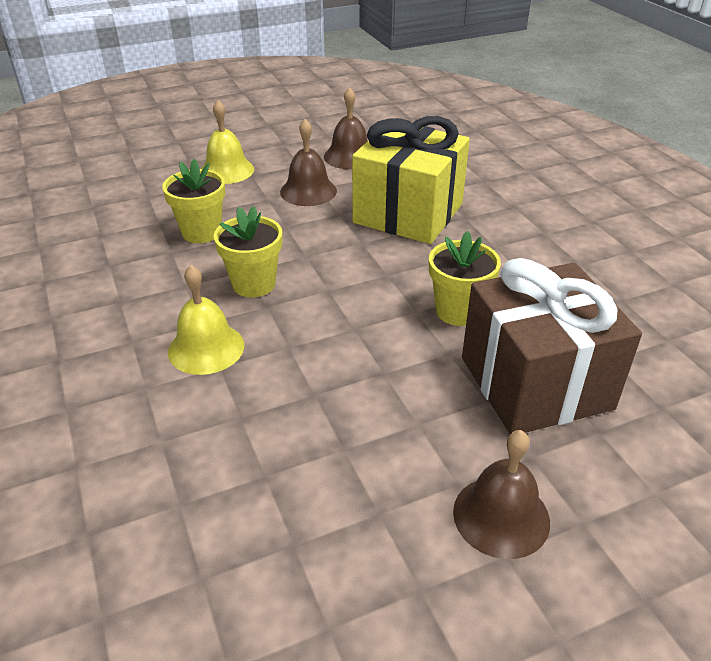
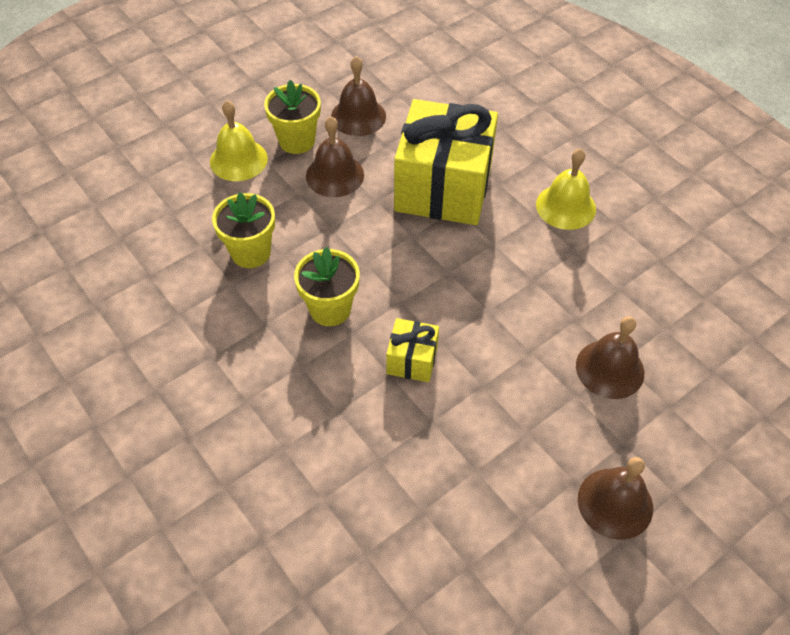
camera: 15 degrees left, 15 degrees up
(206, 348) = (318, 393): yellow bell -> yellow bell (565, 206)
(317, 337) = (412, 360): none -> yellow gift
(458, 311) = (525, 303): yellow flower pot -> yellow flower pot (297, 141)
(535, 383) = (610, 369): brown gift -> brown bell

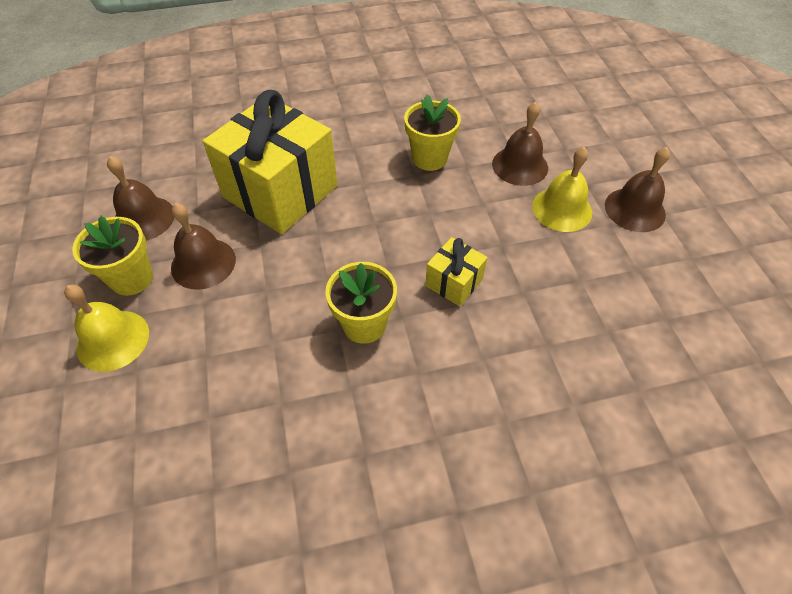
camera: 65 degrees left, 0 degrees up
(251, 252) = (250, 370): yellow flower pot -> yellow flower pot (429, 158)
(565, 206) = (355, 127): yellow bell -> yellow bell (562, 209)

